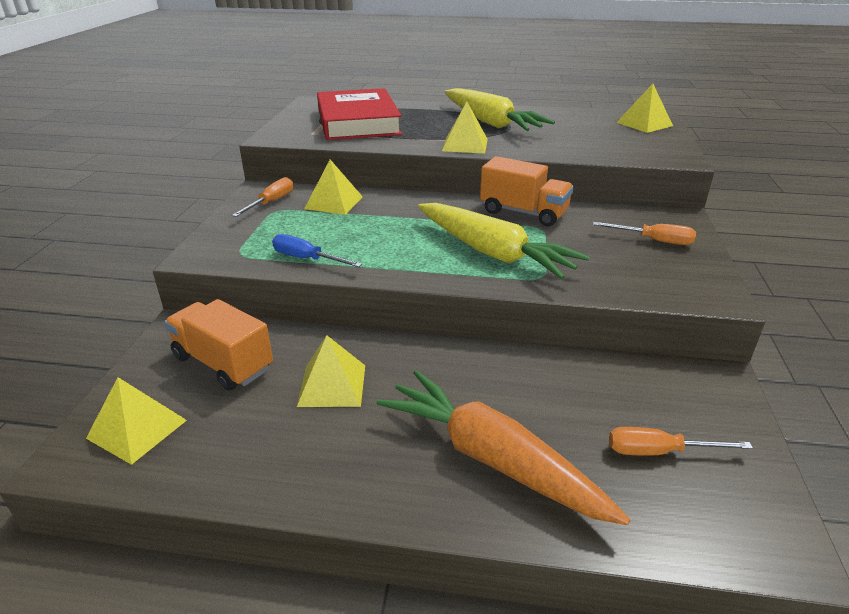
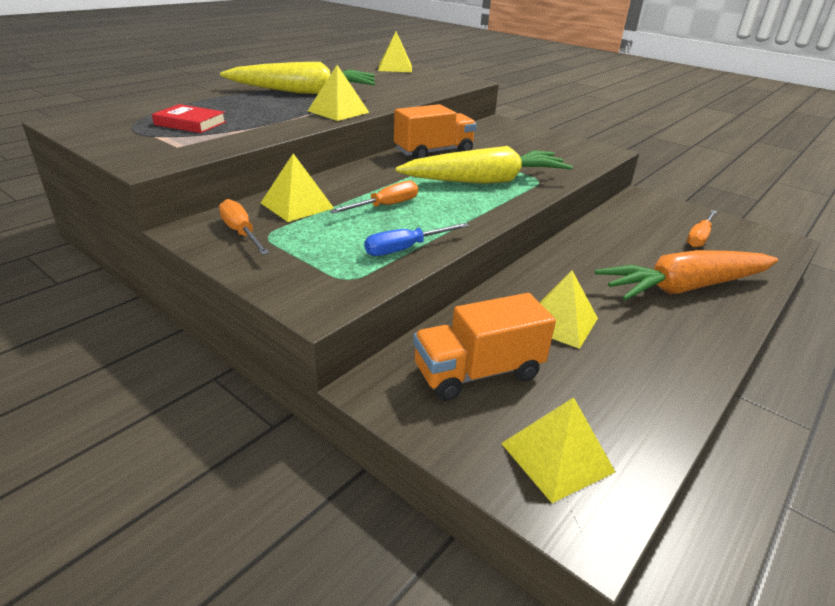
camera: 60 degrees left, 0 degrees up
(358, 122) = (190, 123): red book -> red book, size x0.45
(654, 241) = (524, 138): orange screwdriver -> orange screwdriver (385, 206)

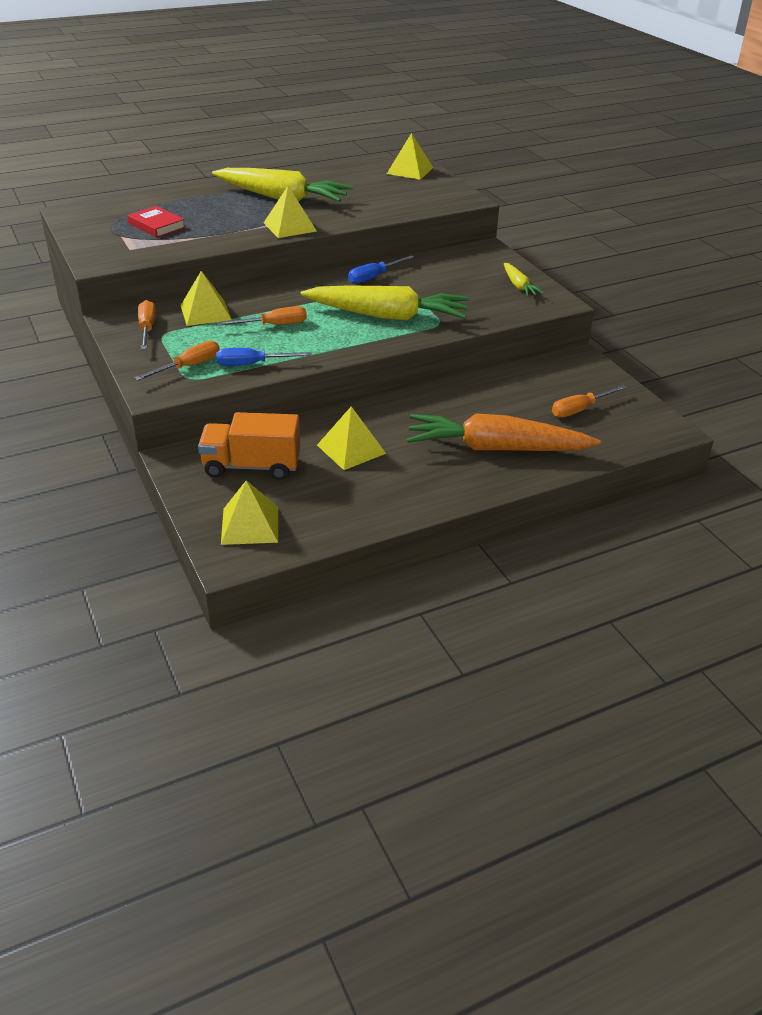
camera: 25 degrees right, 5 degrees up
(333, 265) = (189, 366): none -> orange screwdriver
(433, 152) = (374, 277): orange truck -> blue screwdriver
(561, 143) = (519, 286): none -> yellow carrot

